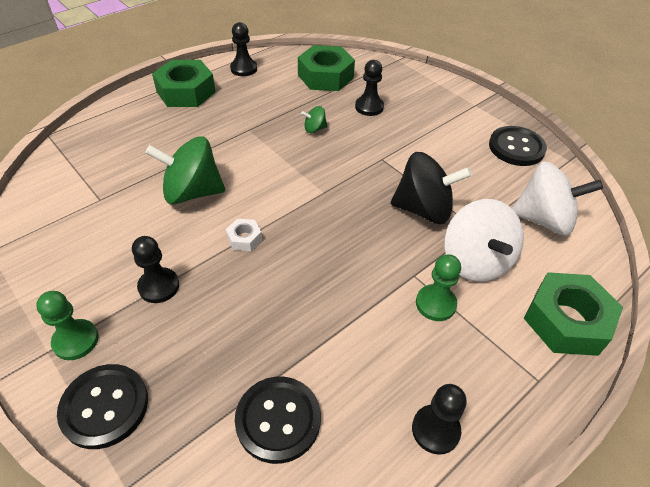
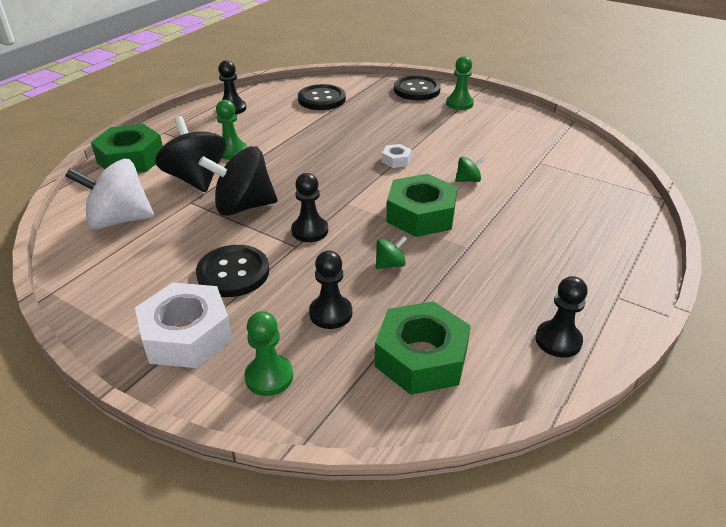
camera: 165 degrees right, 10 degrees down
(159, 286) = (435, 128): black pawn -> black pawn (310, 231)
(186, 92) = (593, 279): green nut -> green nut (421, 215)
(192, 192) = (468, 180): green spinning top -> green spinning top, size x0.44
(413, 84) = (269, 377): none -> green pawn
(463, 113) = (187, 335): none -> white nut
(475, 261) = (196, 179): white spinning top -> black spinning top
(516, 147) = (119, 295): black button -> black button (233, 273)

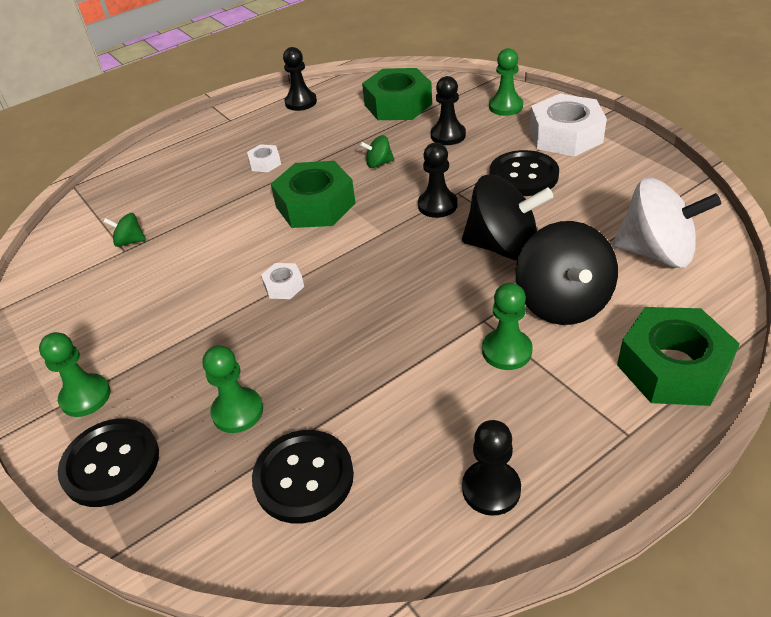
camera: 155 degrees left, 5 degrees up
(372, 111) = (237, 411): none -> green pawn
(468, 180) = (228, 239): green spinning top -> green spinning top (130, 241)
(509, 247) = (265, 163): none -> white nut

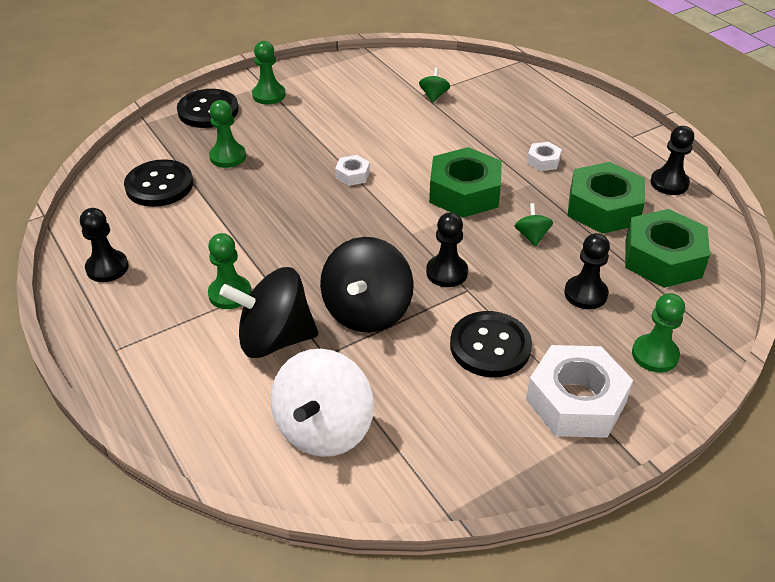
camera: 90 degrees right, 0 degrees up
(672, 367) = (168, 396): green nut -> green nut (603, 208)

